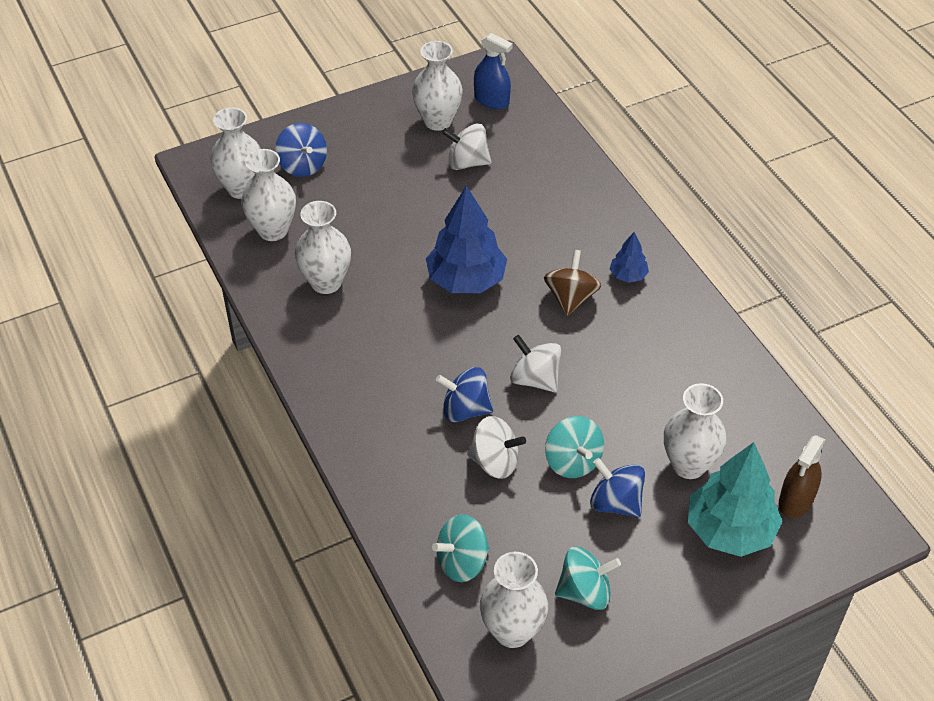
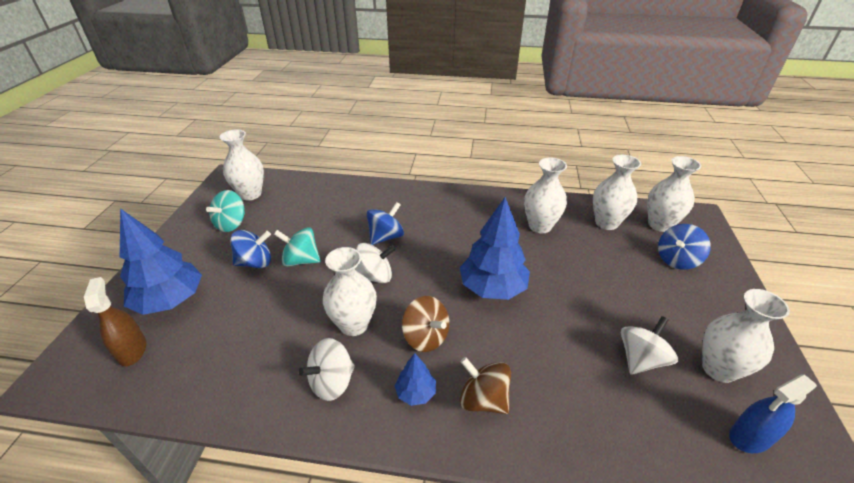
camera: 125 degrees right, 10 degrees down
(303, 165) = (677, 260): blue spinning top -> blue spinning top turned 45 degrees counterclockwise
(462, 562) = (302, 196): turquoise spinning top -> none
(495, 462) = (339, 231): white spinning top -> white spinning top (332, 382)
(594, 235) = (483, 399): none -> brown spinning top
(688, 465) = (229, 311): white vase -> white vase (354, 324)
(729, 530) = (170, 300): turquoise tree -> blue tree

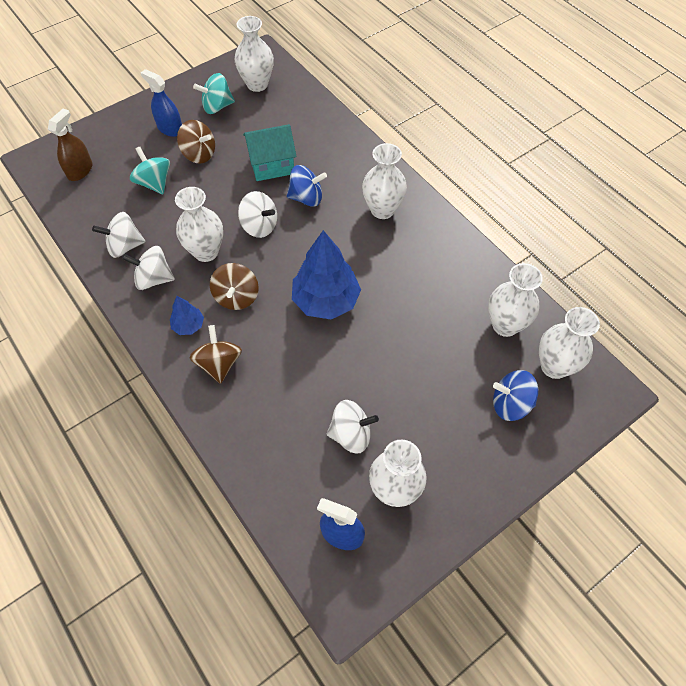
camera: 45 degrees right, 20 degrees up
(170, 300) = (126, 148): blue tree -> none
(202, 261) = (170, 128): none -> blue spray bottle
(255, 262) = (199, 154): blue spinning top -> brown spinning top
(266, 378) = (125, 246): none -> white spinning top
(301, 260) = (228, 175): turquoise spinning top -> turquoise spinning top (154, 183)
(330, 234) = (272, 165): none -> turquoise house
(540, 226) = (440, 281): white vase -> white vase (382, 210)

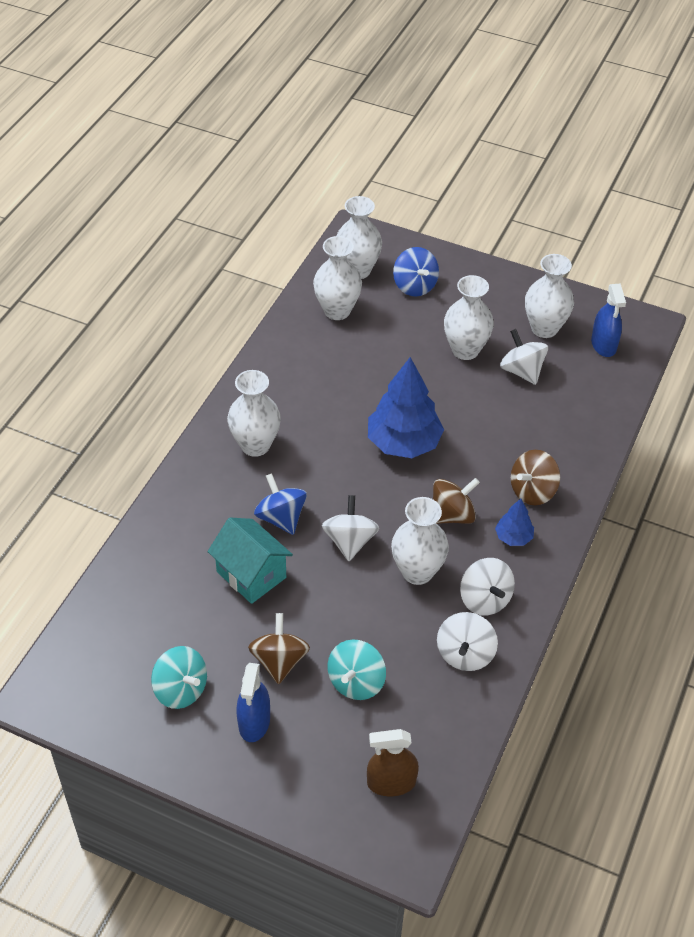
camera: 120 degrees left, 10 degrees down
(125, 246) = (465, 654): white spinning top -> white spinning top turned 60 degrees clockwise
(257, 84) = (110, 665): white vase -> white vase (465, 350)

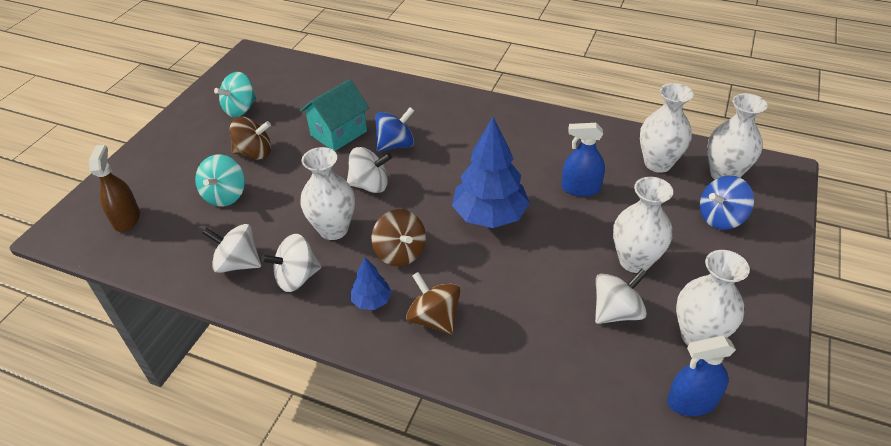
camera: 90 degrees right, 5 degrees down
(254, 722) = (204, 144): blue spray bottle -> blue spray bottle (580, 188)
(255, 445) = (474, 125): white vase -> none
(356, 682) = (225, 195): turquoise spinning top -> turquoise spinning top turned 105 degrees counterclockwise

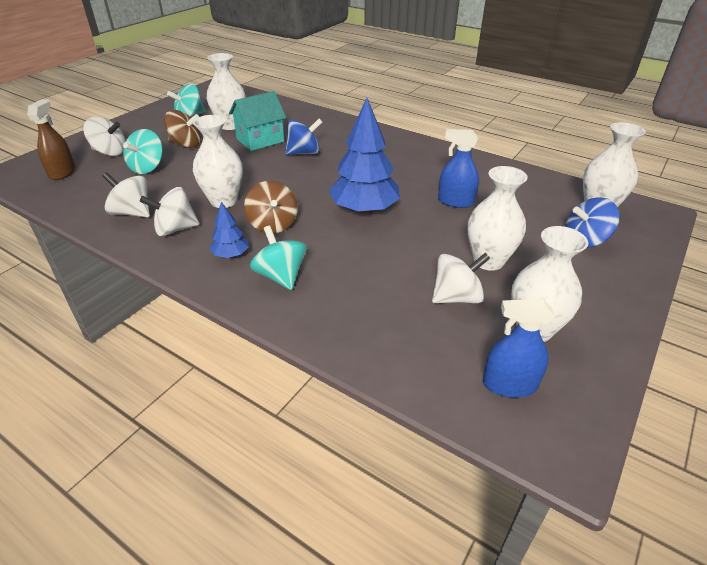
camera: 10 degrees right, 5 degrees down
(370, 185) = (269, 176): white spinning top -> white spinning top (110, 152)
(434, 318) = (281, 276): brown spinning top -> turquoise spinning top
(658, 163) = (535, 193): white vase -> white vase (230, 125)

